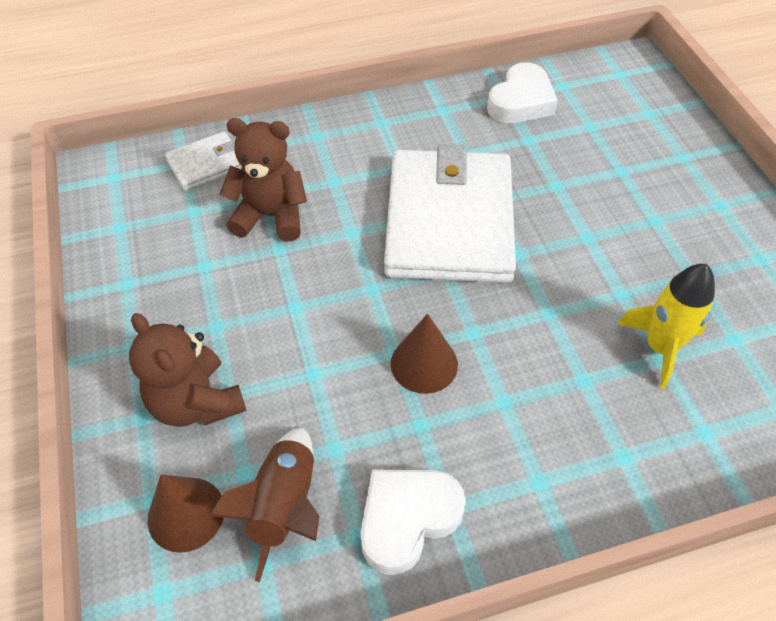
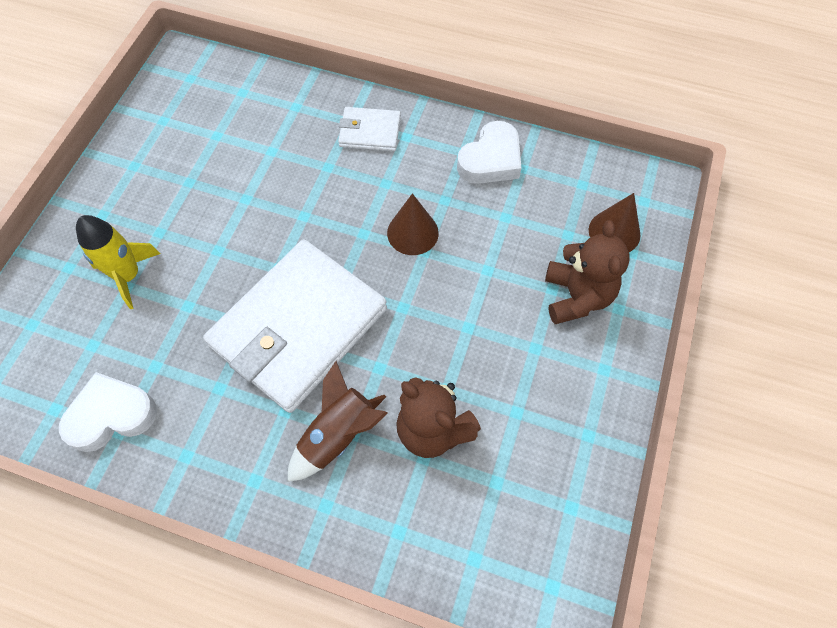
camera: 145 degrees left, 10 degrees up
(206, 164) = (453, 539): white wallet -> white wallet (370, 131)
(285, 506) = (554, 204): brown rocket -> brown rocket (338, 435)
(407, 519) = (491, 160): white heart -> white heart turned 45 degrees counterclockwise
(660, 347) = (264, 156): yellow rocket -> yellow rocket (128, 276)

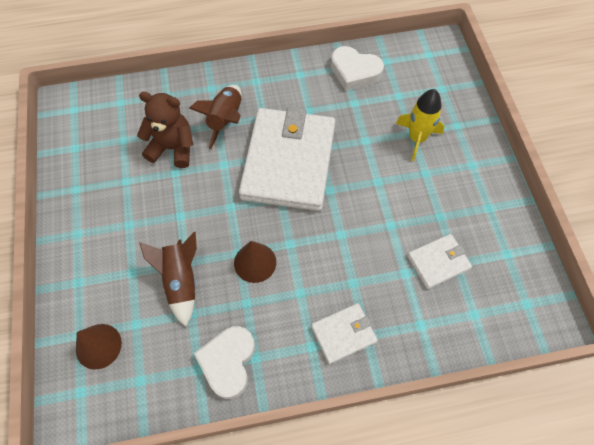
camera: 150 degrees right, 0 degrees up
(111, 415) = (354, 72): white heart -> white heart turned 75 degrees clockwise
(232, 144) = (438, 262): none -> white wallet
(502, 252) = (181, 281): none -> brown rocket
(576, 296) = (112, 275): brown teddy bear -> none

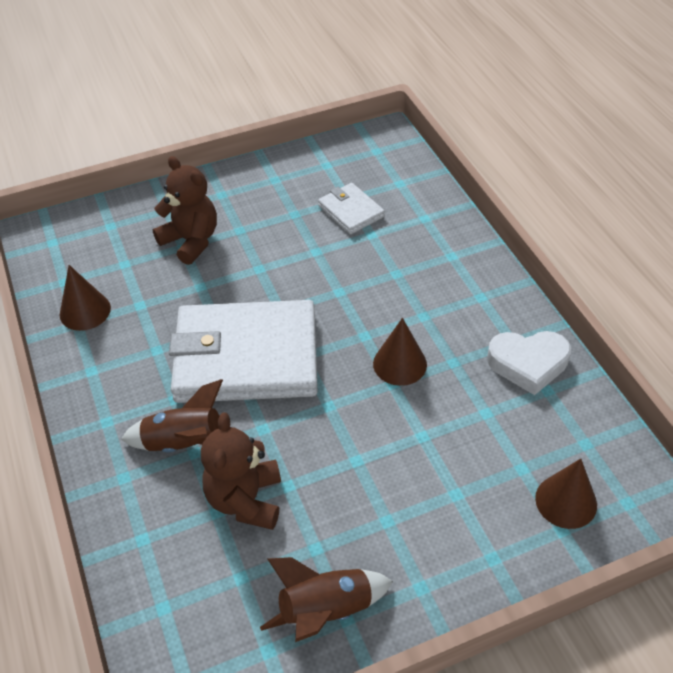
camera: 100 degrees left, 15 degrees down
(181, 281) = (449, 434): brown rocket -> brown rocket (326, 611)
(343, 334) = (457, 273): white wallet -> none
(354, 72) = (85, 311): white heart -> brown cone
(416, 138) = (191, 241): yellow rocket -> brown teddy bear

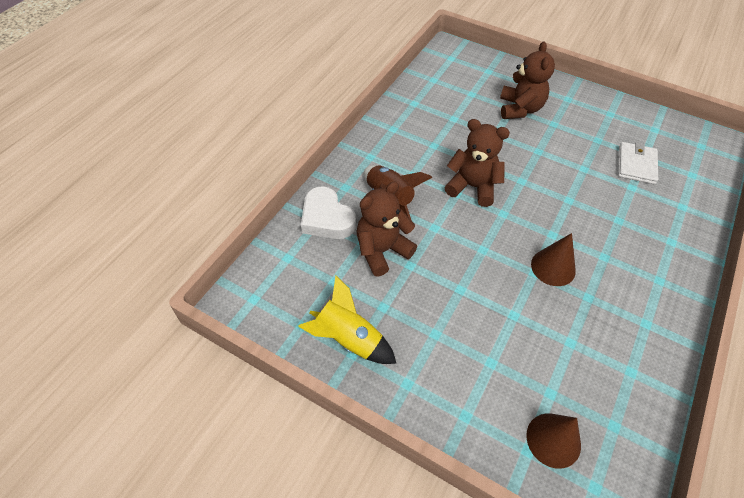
camera: 50 degrees right, 5 degrees up
(85, 311) = (425, 100): brown cone -> none
(246, 357) = (472, 187): white wallet -> brown teddy bear
(326, 611) = (348, 339): brown rocket -> yellow rocket
(528, 364) = (639, 345): white heart -> white heart (326, 218)

